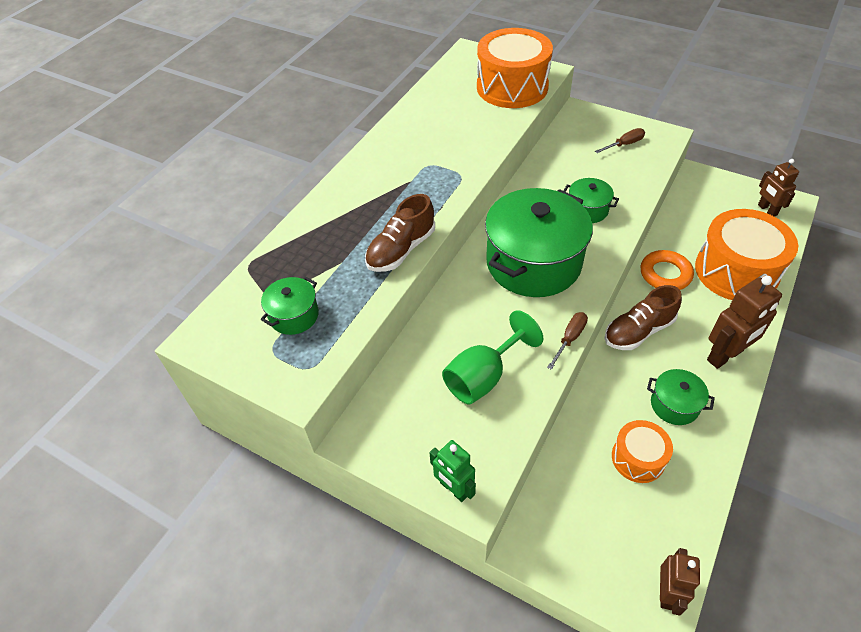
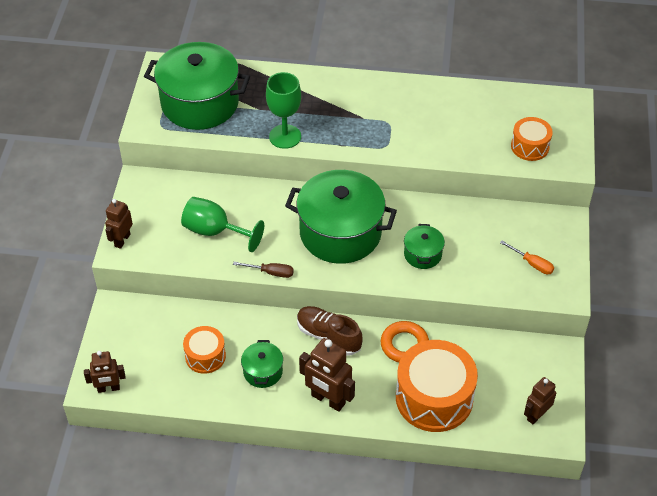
camera: 65 degrees right, 0 degrees up
(294, 315) = (200, 103): green pot -> green pot, size x2.18
(401, 250) = (285, 136): brown shoe -> green goblet
(454, 489) = (122, 240): green robot -> brown robot
(512, 87) = (530, 146): orange drum -> orange drum, size x0.54
(624, 144) = (532, 264): brown screwdriver -> orange screwdriver

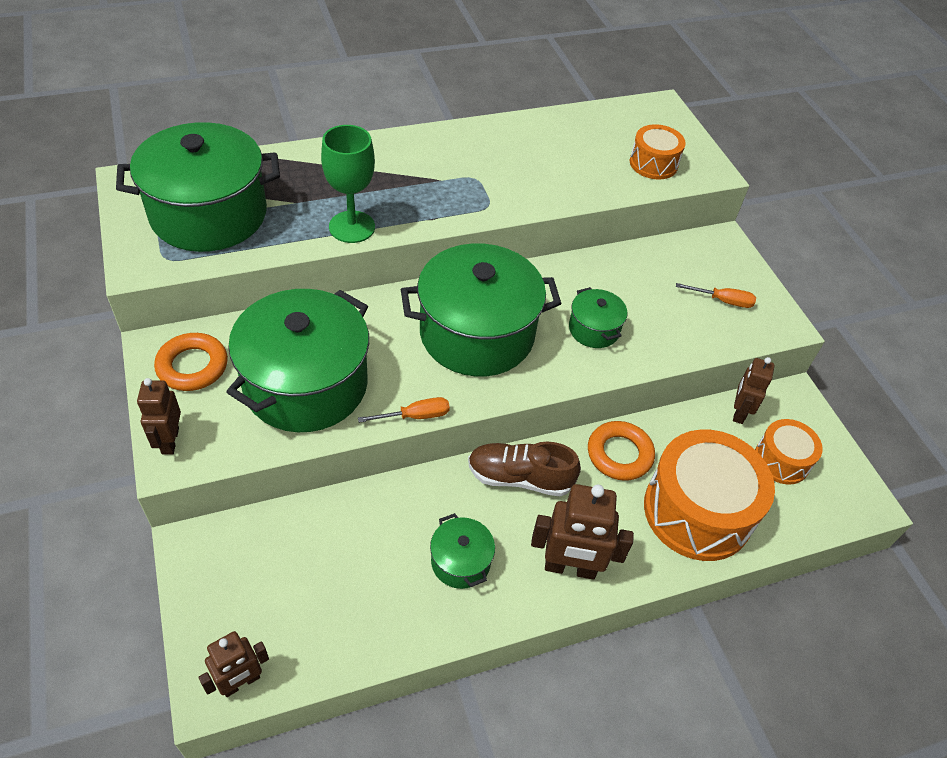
camera: 30 degrees left, 0 degrees up
(154, 199) = (192, 366): none -> orange ring
(205, 356) = (367, 570): orange drum -> orange drum (781, 460)
(215, 231) = (306, 384): green goblet -> green pot
(271, 272) = (415, 416): brown screwdriver -> orange screwdriver
(536, 415) = (824, 486): brown robot -> brown robot (739, 412)

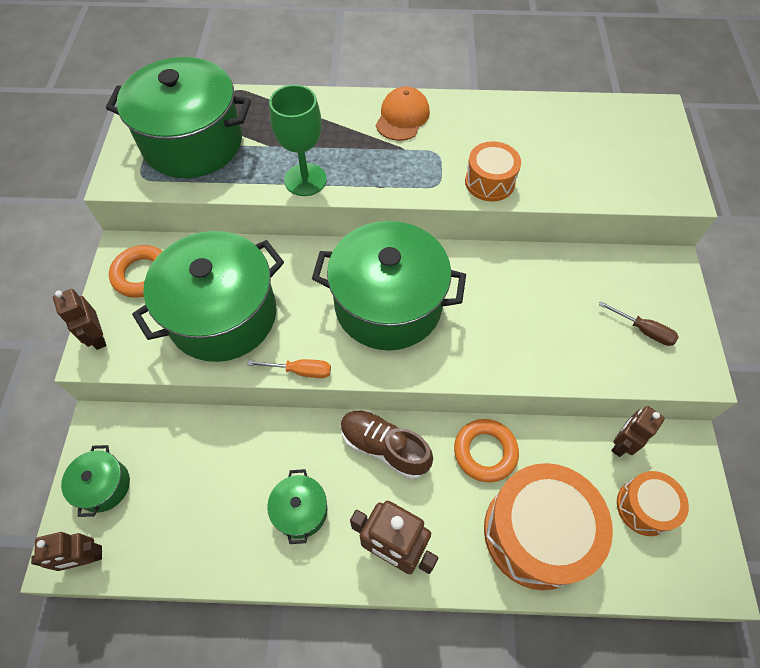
camera: 25 degrees right, 10 degrees up
(170, 441) = (97, 337): brown robot -> brown robot turned 45 degrees counterclockwise
(424, 151) = (402, 117): none -> orange cap
(594, 329) = (499, 328): green pot -> green pot (104, 486)
(653, 163) = (622, 172): orange drum -> orange drum (489, 182)
(723, 301) = (643, 330): orange screwdriver -> brown screwdriver

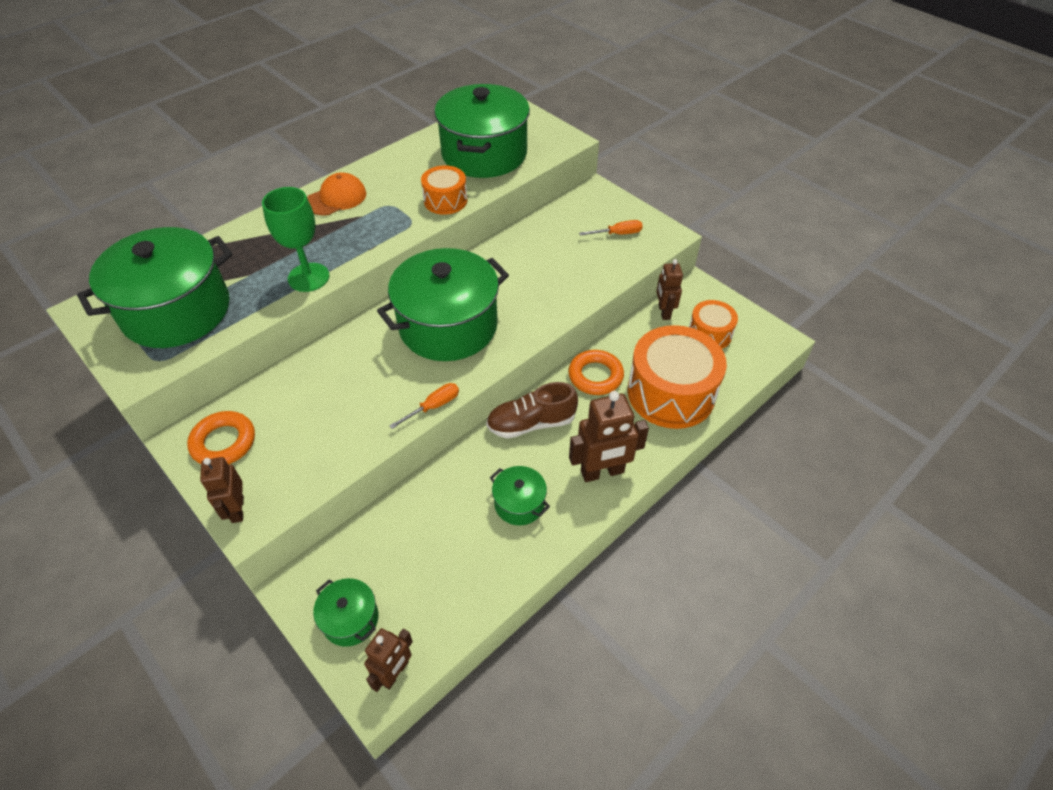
camera: 45 degrees left, 10 degrees down
(97, 337) = (237, 509): brown robot -> brown robot turned 60 degrees clockwise
(223, 315) = (330, 418): green pot -> green pot (484, 154)
(402, 117) = (336, 198): orange cap -> orange cap turned 75 degrees clockwise
(643, 330) = (618, 234): brown screwdriver -> orange screwdriver

